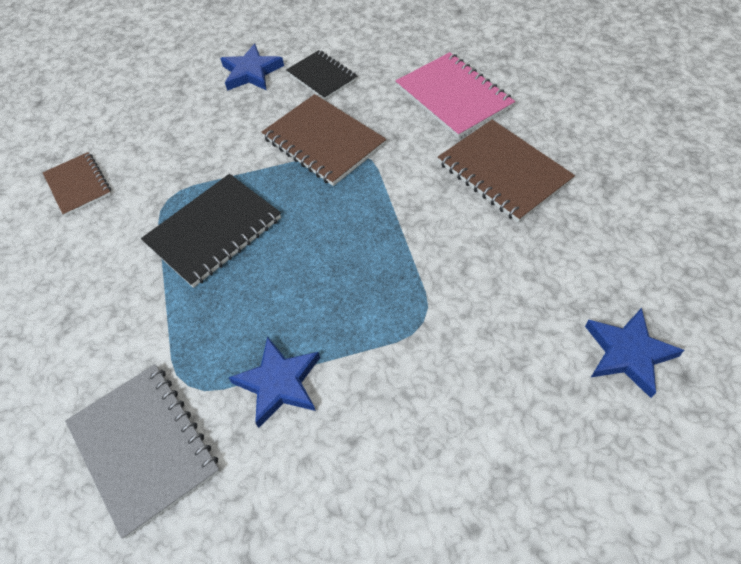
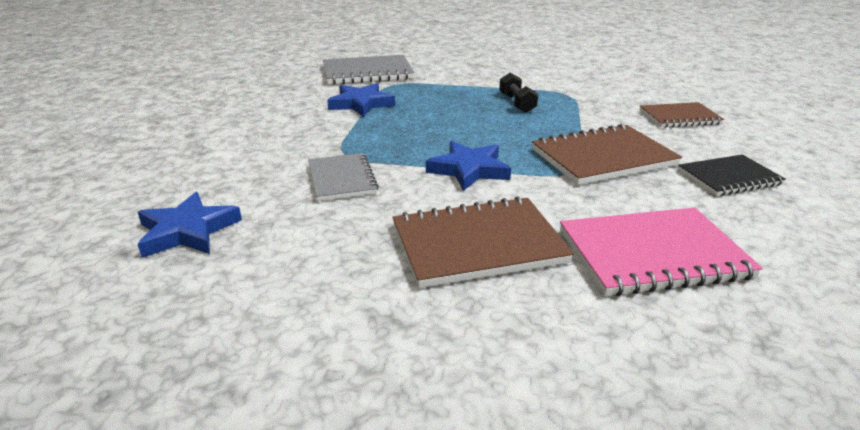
camera: 110 degrees right, 25 degrees down
(78, 185) = (603, 73): brown notebook -> brown notebook (679, 117)
(214, 231) = (517, 103): black notebook -> black dumbbell
(251, 72) = (747, 144): blue star -> blue star (469, 170)
(472, 295) = (342, 179): none -> grey notebook

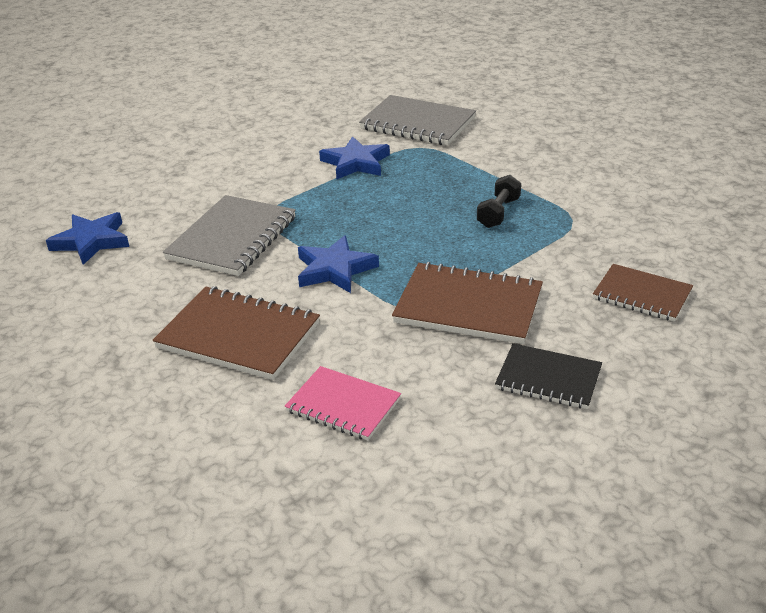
camera: 40 degrees right, 5 degrees up
(342, 179) = (232, 238): grey notebook -> grey notebook, size x1.57
(652, 254) = (343, 405): pink notebook -> pink notebook, size x0.64

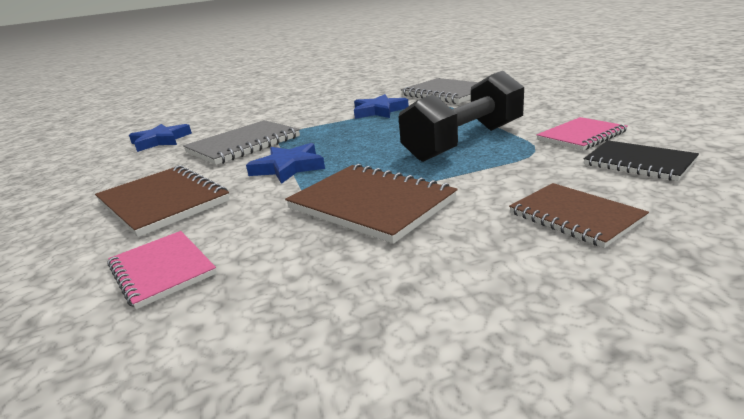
camera: 25 degrees right, 10 degrees down
(498, 213) = (465, 142): black dumbbell -> black dumbbell, size x2.15
(548, 379) = (391, 284): black notebook -> black notebook (638, 163)
(604, 195) = (581, 136): none -> pink notebook

